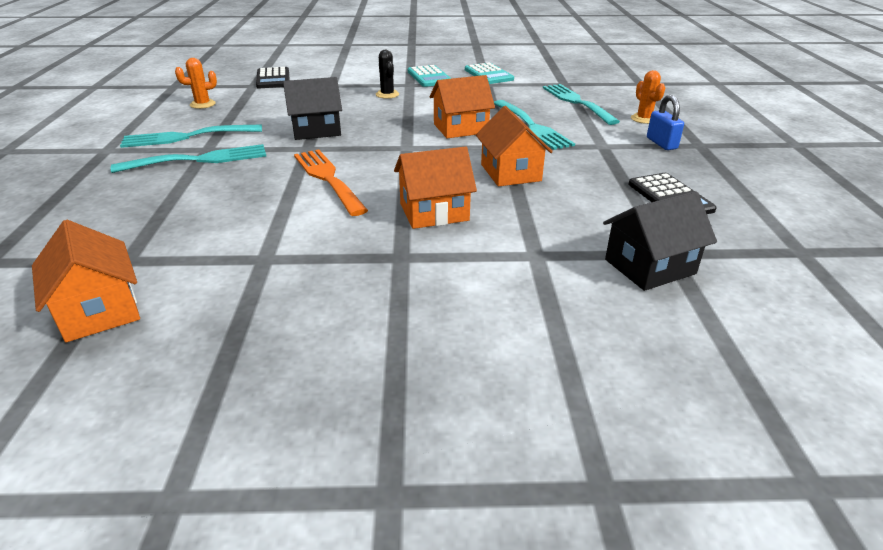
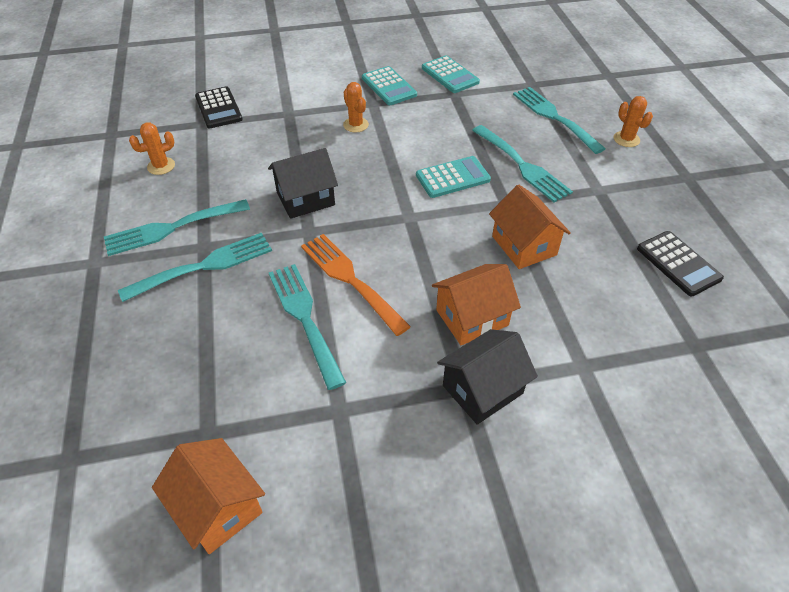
camera: 10 degrees left, 15 degrees up
(269, 197) = (304, 318): none -> turquoise fork
(387, 94) = (356, 125): black cactus -> orange cactus
(460, 128) = (452, 177): orange house -> turquoise calculator
(650, 267) = (683, 366): black house -> black house (482, 389)
(661, 143) = (652, 179): blue padlock -> none

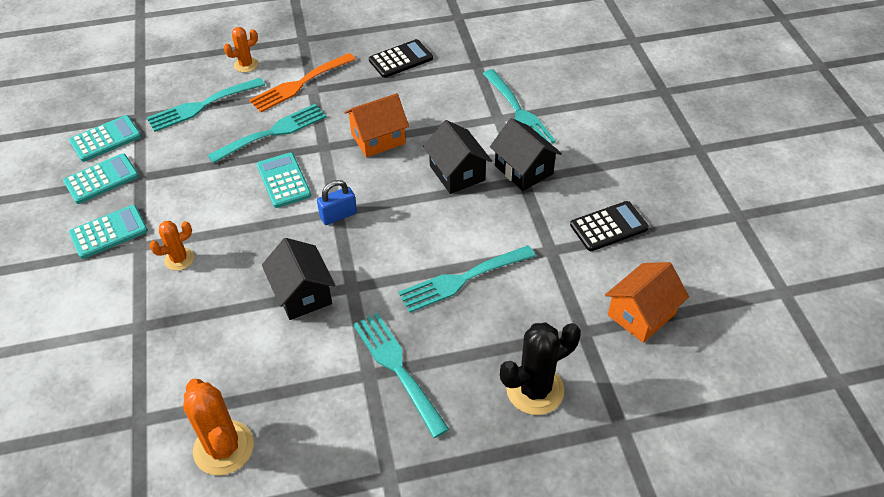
camera: 90 degrees left, 0 degrees up
(144, 377) = (535, 390): none -> black cactus
(161, 166) = (223, 448): orange cactus -> orange cactus, size x1.73
(171, 228) = (339, 411): turquoise fork -> turquoise fork (518, 112)
(218, 108) = (108, 405): black calculator -> black calculator (608, 227)
(350, 279) = (416, 251): orange fork -> orange fork (299, 84)
(404, 218) = (338, 215): none -> blue padlock
(472, 317) = (457, 173): orange house -> black house
(499, 71) = (105, 139): none -> turquoise calculator

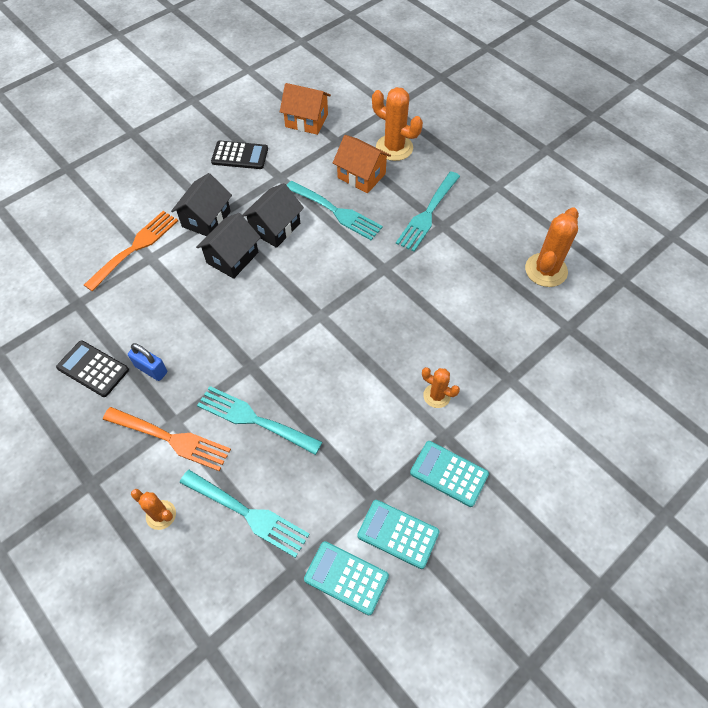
camera: 120 degrees left, 10 degrees up
(283, 180) = (309, 373): turquoise calculator -> none
(302, 294) = (410, 294): black house -> black house (275, 228)
(338, 215) = (323, 312): blue padlock -> blue padlock (151, 369)
(378, 139) = (219, 330): orange house -> orange house (361, 176)
(518, 112) = (135, 247): turquoise fork -> orange fork
(535, 390) = (394, 148): black cactus -> orange cactus
(608, 227) = (240, 155): black calculator -> black calculator turned 150 degrees clockwise

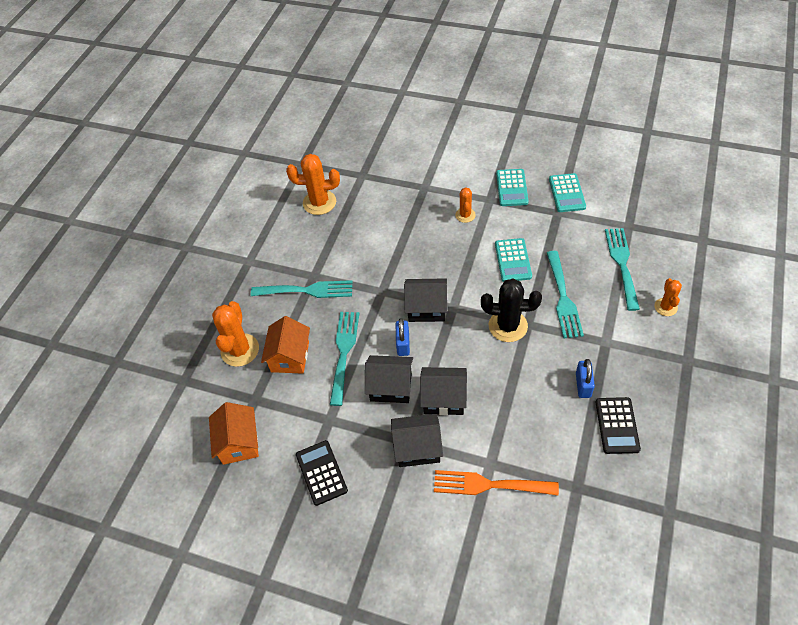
camera: 115 degrees left, 5 degrees down
(171, 439) = (618, 335): orange fork -> none
(262, 348) = (508, 326): none -> black cactus
(310, 256) = (403, 344): none -> blue padlock
(336, 293) = (426, 308): none -> black house
(346, 578) = (611, 202): turquoise calculator -> turquoise calculator (513, 260)

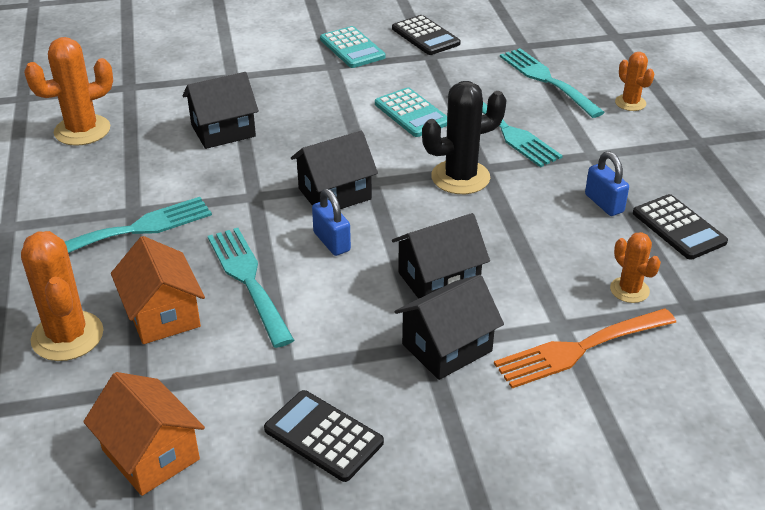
camera: 35 degrees left, 15 degrees down
(391, 387) = (351, 294): black house -> black house (223, 131)
(465, 215) = (311, 88): orange cactus -> orange cactus (629, 290)
(567, 193) = (425, 36): turquoise calculator -> black calculator

